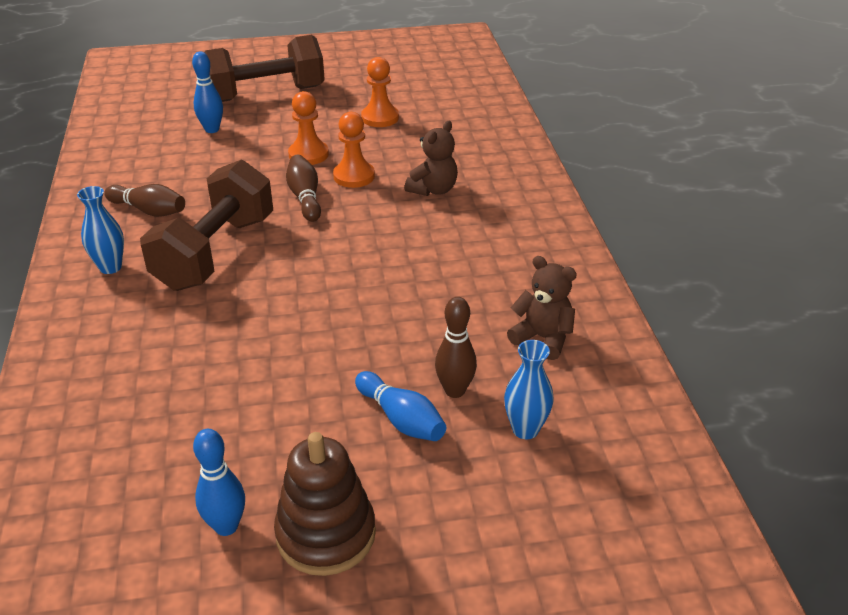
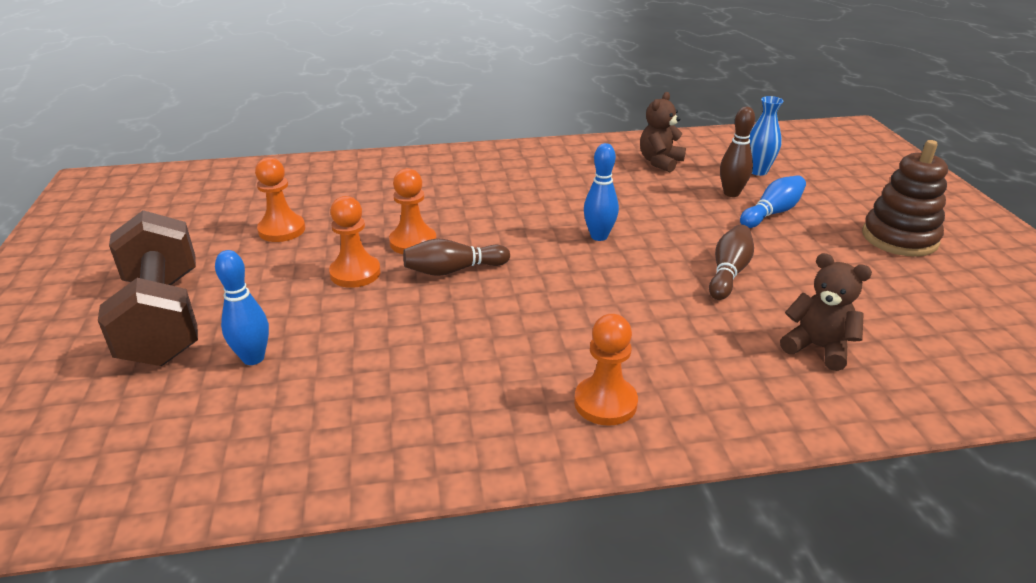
camera: 90 degrees left, 5 degrees down
(110, 267) = (605, 403): blue vase -> orange pawn
(149, 210) = (472, 389): brown bowling pin -> brown bowling pin (728, 273)
(215, 252) = (565, 322): brown dumbbell -> none
(226, 526) = (925, 279): blue bowling pin -> blue bowling pin (599, 236)
(433, 190) = (448, 200): brown teddy bear -> brown teddy bear (818, 347)

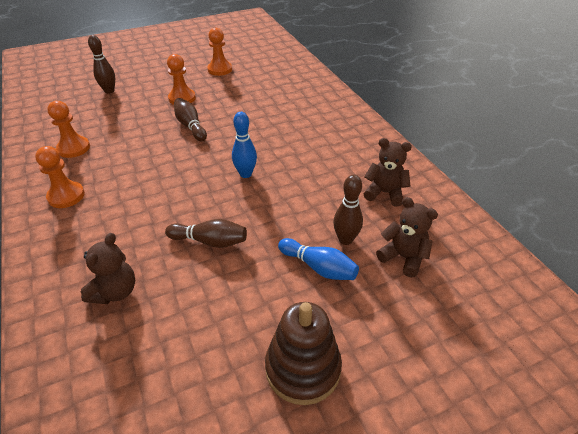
camera: 75 degrees right, 10 degrees up
(163, 318) = (138, 64): brown dumbbell -> none
(253, 358) = (109, 91): blue bowling pin -> brown bowling pin
(413, 242) = (218, 108): orange pawn -> orange pawn (74, 148)
(758, 171) = (403, 257): blue vase -> brown teddy bear

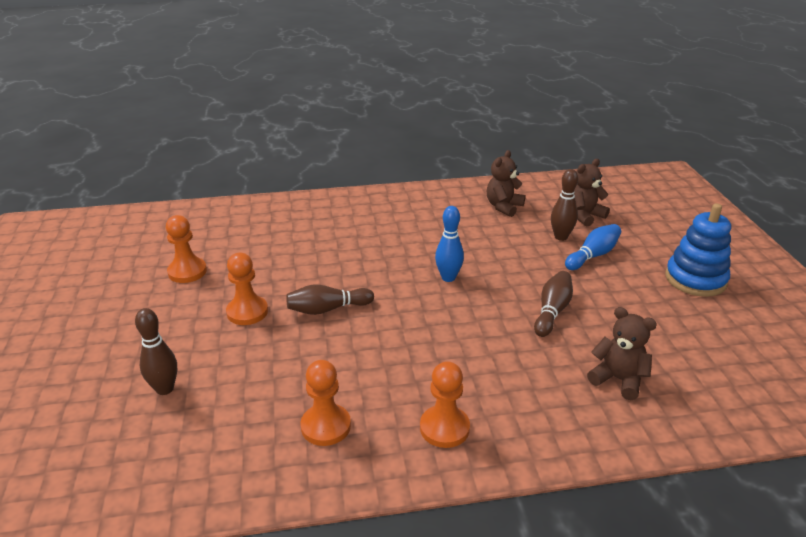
camera: 75 degrees left, 10 degrees down
(303, 368) = (695, 279): brown stacking toy -> blue stacking toy

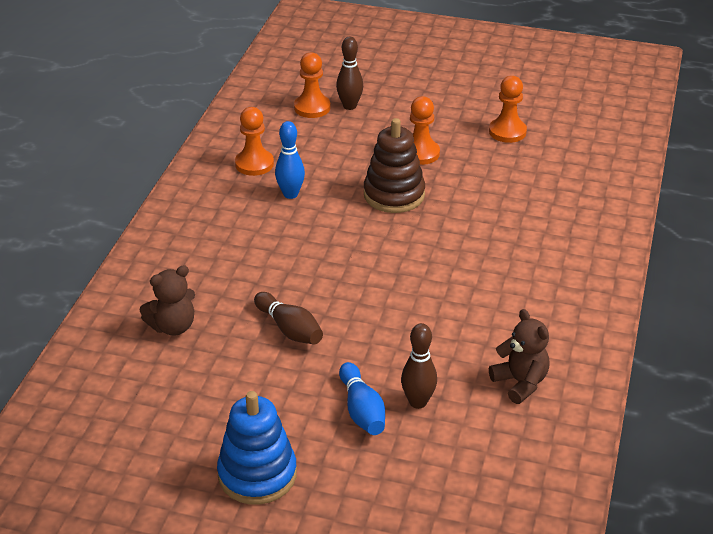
camera: 115 degrees right, 5 degrees up
(327, 309) = (394, 195): brown bowling pin -> brown stacking toy
(444, 428) = (206, 214): orange pawn -> orange pawn (312, 108)
(448, 278) = (394, 281): blue bowling pin -> blue bowling pin (290, 194)
(584, 216) = (455, 451): brown teddy bear -> none

